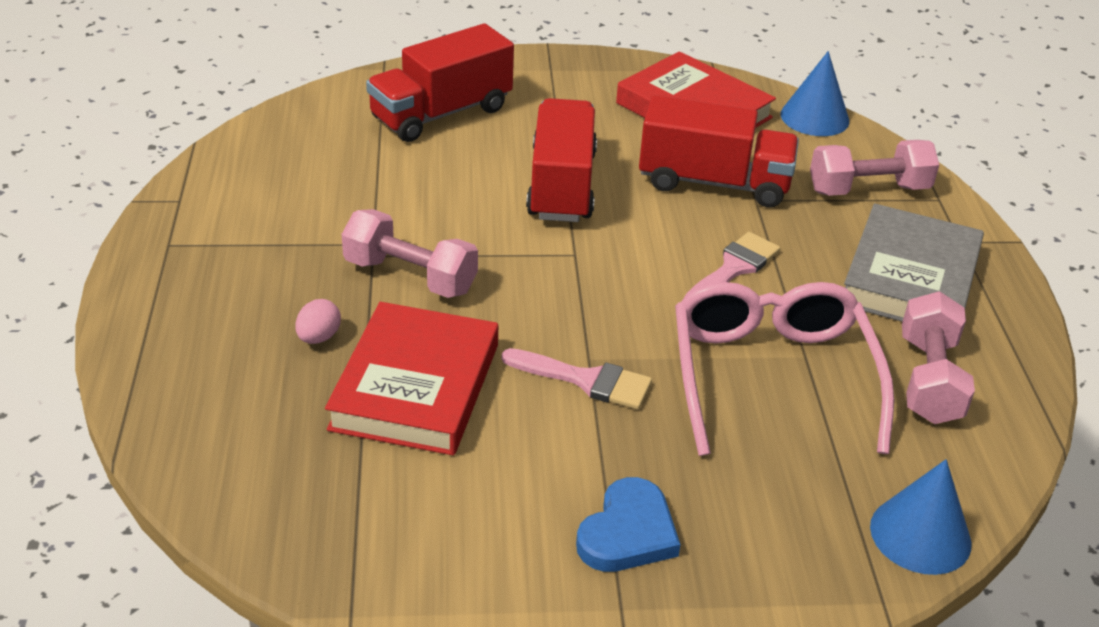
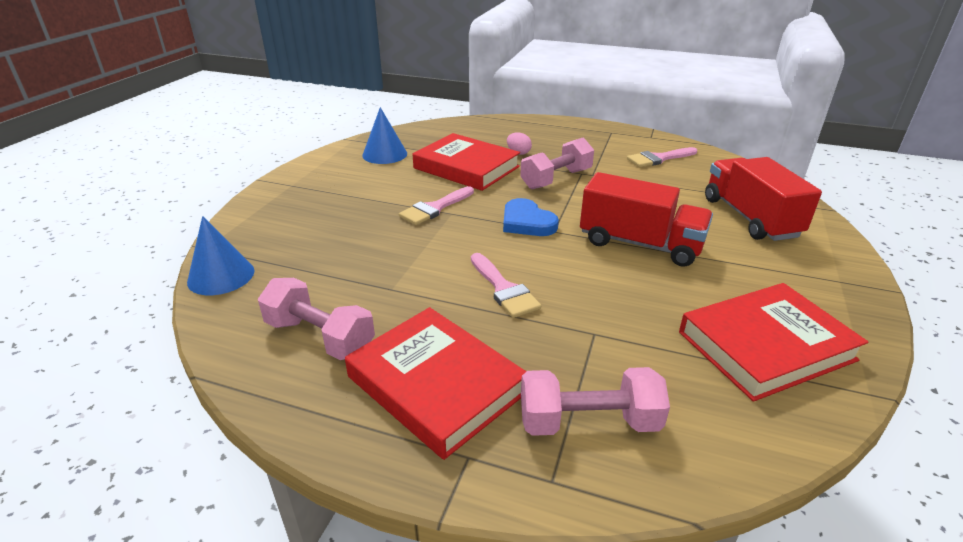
camera: 115 degrees right, 5 degrees down
(278, 187) = (658, 158): none -> pink brush
(628, 532) = (326, 195): blue heart -> blue heart (527, 222)
(714, 183) = (627, 317): red truck -> none
(771, 377) = (384, 268): pink glasses -> none
(814, 117) = (756, 442): blue cone -> blue cone (384, 154)
(868, 190) = (588, 421): pink dumbbell -> pink dumbbell turned 75 degrees clockwise
(910, 278) = (436, 385): grey book -> red book

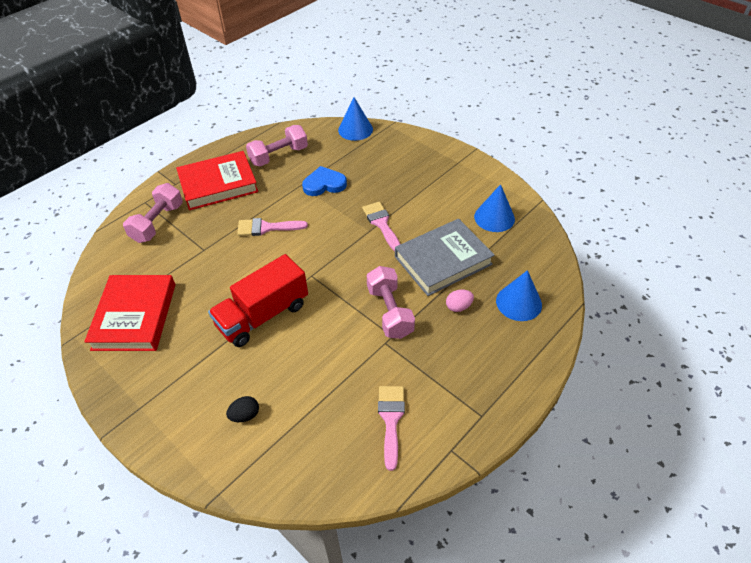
camera: 115 degrees right, 15 degrees up
(466, 167) = (443, 260): red book -> grey book
(490, 133) = (518, 302): none -> blue cone
(527, 222) = (331, 265): blue heart -> blue heart (324, 184)
(750, 217) = (245, 415): red truck -> black egg

